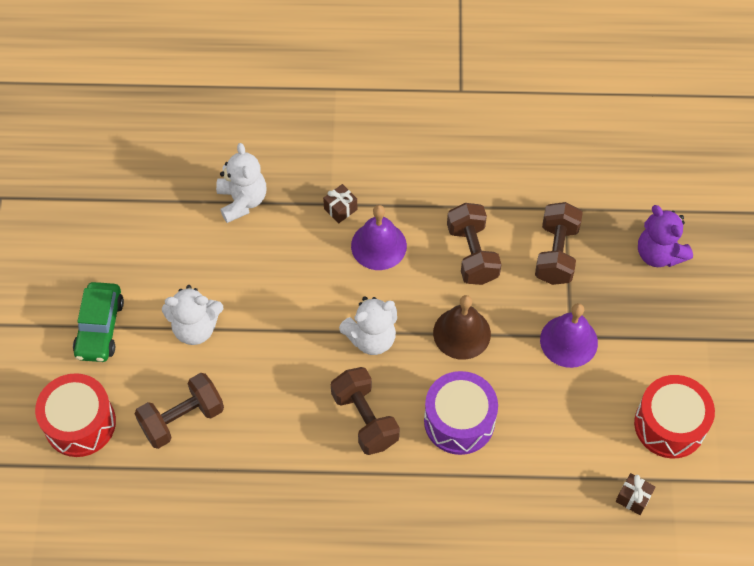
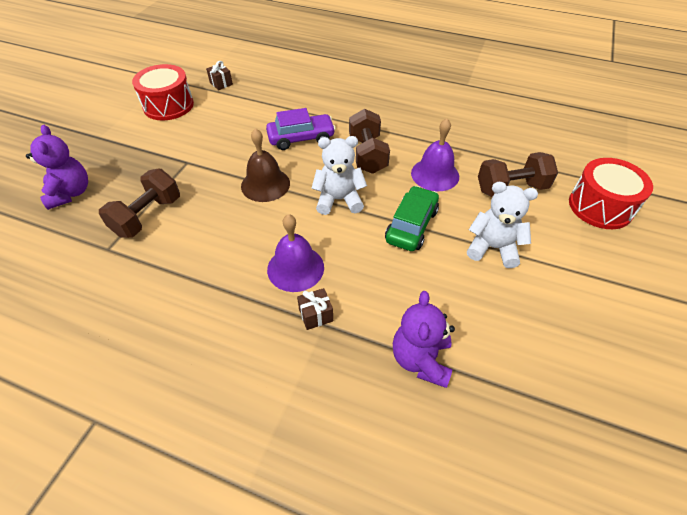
camera: 160 degrees left, 10 degrees down
(100, 328) = (588, 273): green car -> green car (411, 225)
(242, 201) = (421, 359): white teddy bear -> purple teddy bear
(459, 421) = (301, 138): purple drum -> purple car
(472, 254) = (216, 236): brown dumbbell -> none
(568, 341) = (191, 159): purple bell -> purple bell (435, 174)

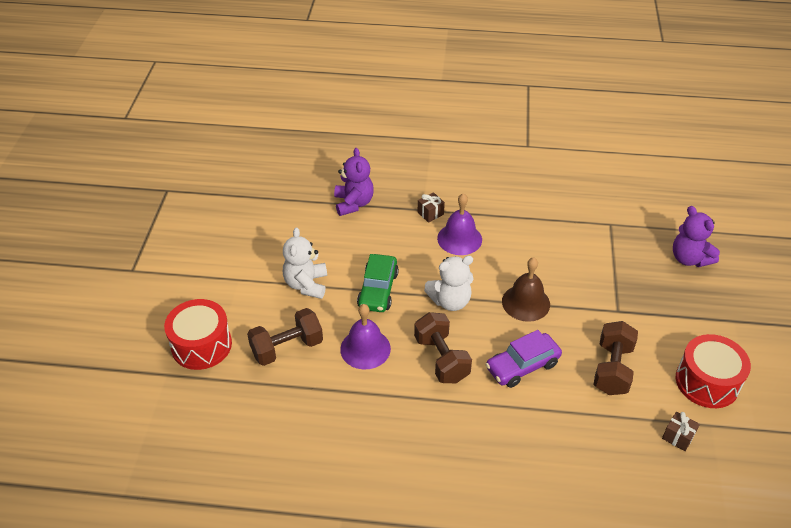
camera: 165 degrees right, 5 degrees down
(148, 216) = (604, 253): brown dumbbell -> brown dumbbell (612, 369)
(492, 248) = (306, 284): white teddy bear -> white teddy bear turned 90 degrees clockwise

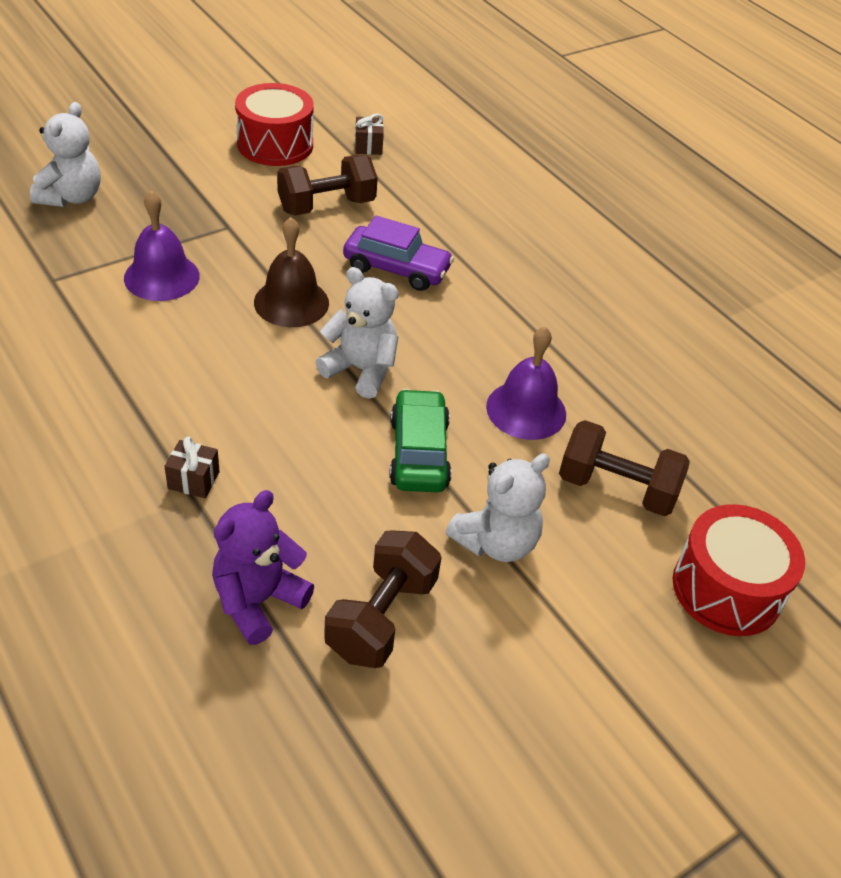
camera: 135 degrees left, 0 degrees up
(378, 290) = (418, 453): green car -> green car turned 60 degrees counterclockwise
(441, 359) = (461, 335): brown dumbbell -> brown dumbbell (381, 617)
(459, 239) = (225, 417): purple bell -> purple bell (161, 277)
(689, 258) = (71, 197): purple teddy bear -> white teddy bear

